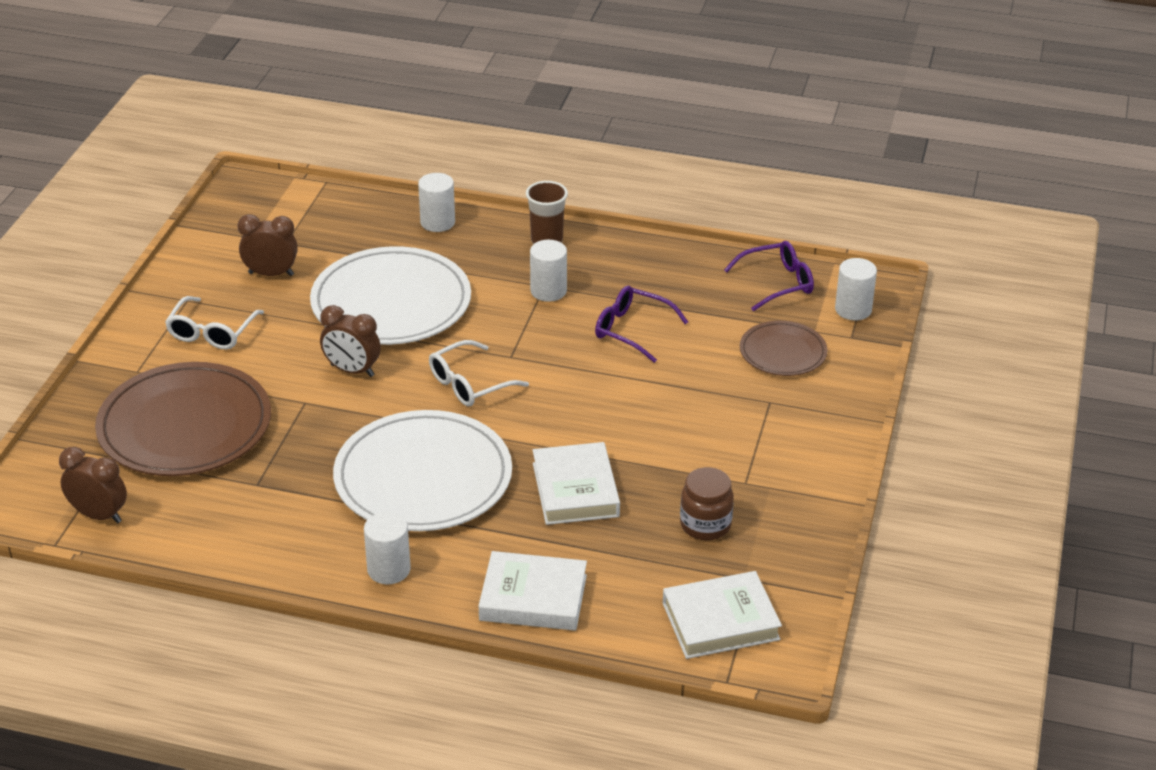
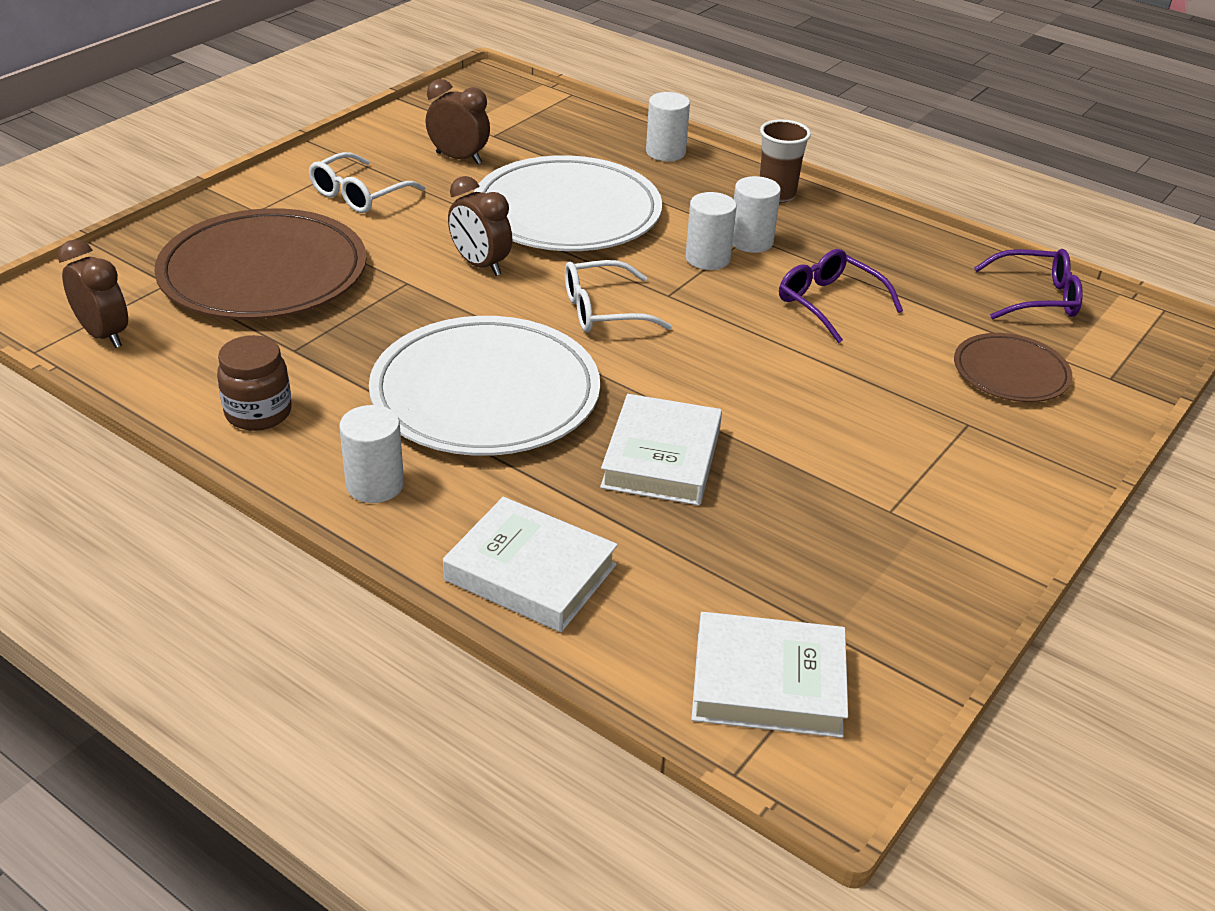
camera: 20 degrees right, 0 degrees up
(705, 525) = (810, 548): brown jar -> brown jar (258, 413)
(853, 309) = (1125, 348): white cylinder -> white cylinder (707, 258)

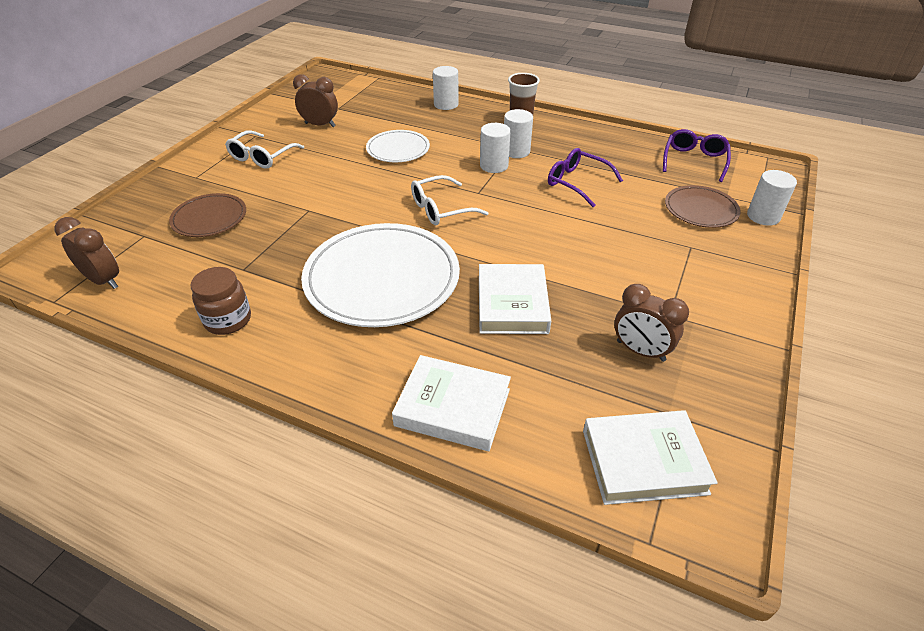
camera: 10 degrees left, 5 degrees up
(263, 273) = (209, 218): brown plate -> brown plate, size x0.53
(375, 485) = (324, 360): white cylinder -> white cylinder (763, 216)
(480, 265) = (353, 191): brown clock -> brown clock (640, 351)
(567, 212) = (398, 149): white plate -> white plate, size x0.53
(1036, 297) = (694, 161): purple glasses -> purple glasses turned 60 degrees counterclockwise

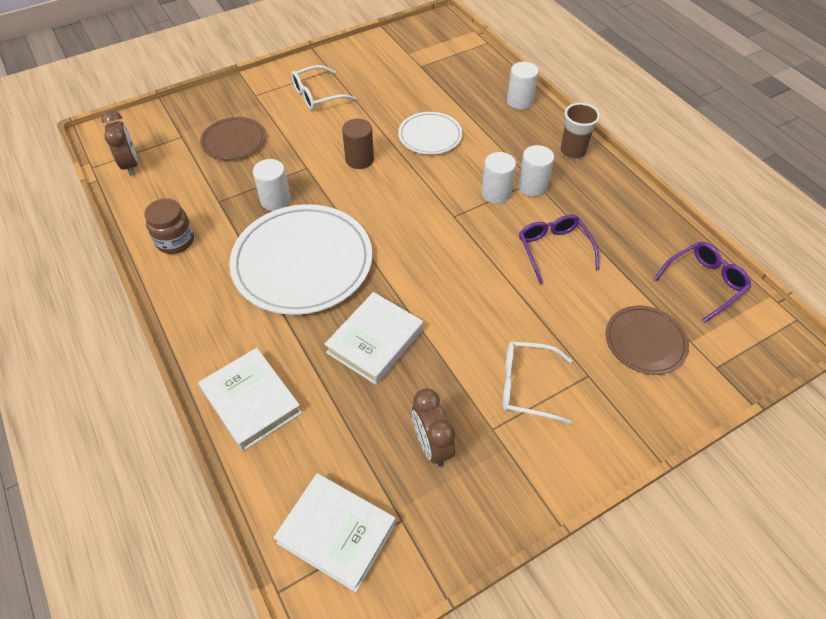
camera: 35 degrees right, 10 degrees up
(320, 125) = (390, 79): brown clock -> none
(353, 186) = (359, 159): none -> brown cylinder
(441, 209) = (407, 218): white glasses -> white glasses (526, 386)
(763, 216) = (703, 384): white cylinder -> white cylinder (275, 200)

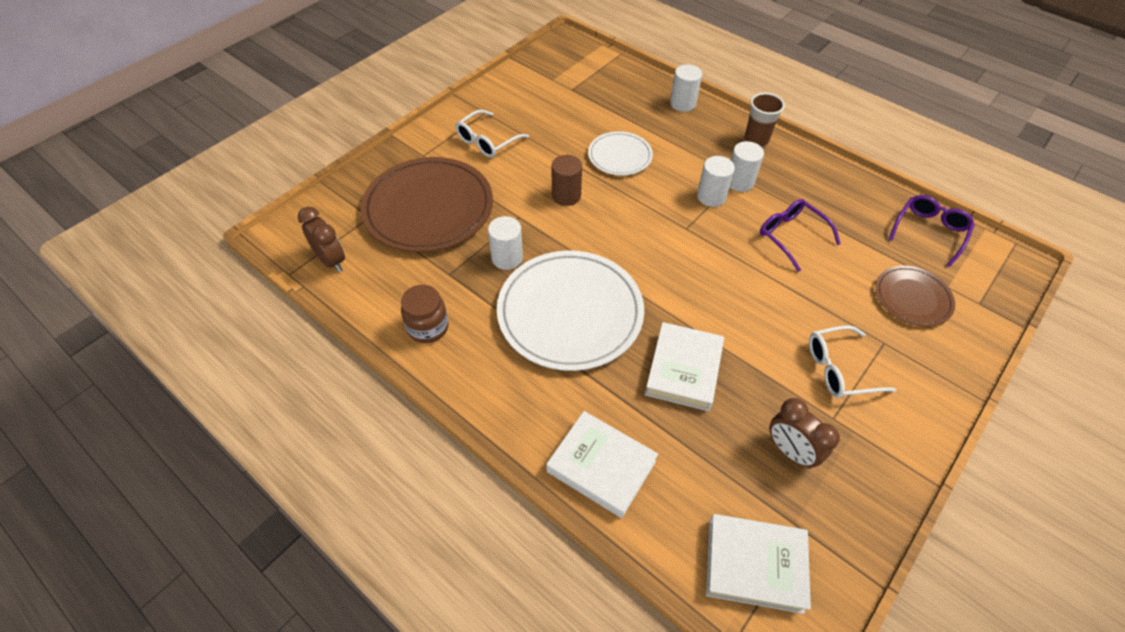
camera: 20 degrees left, 0 degrees up
(234, 141) = (428, 208): brown plate -> brown plate, size x1.88

